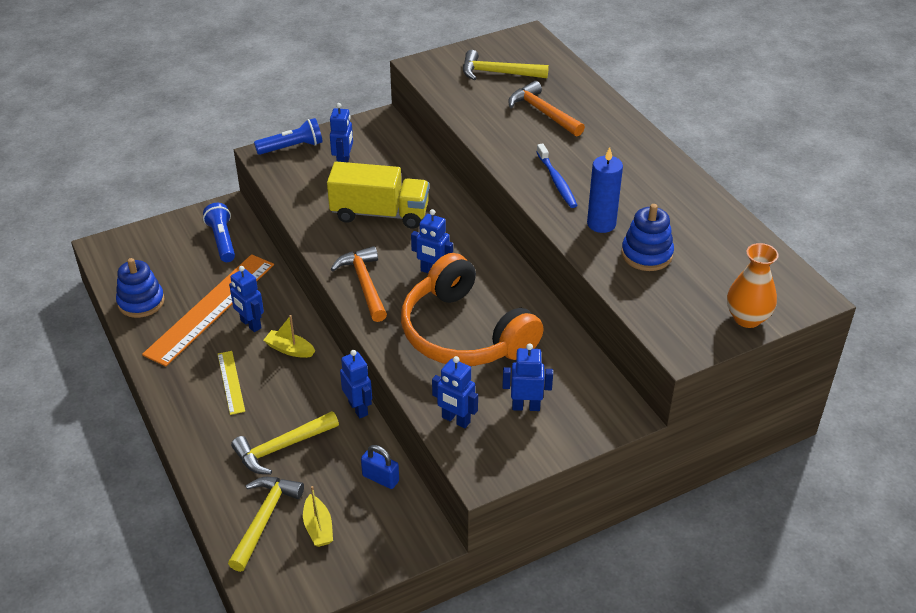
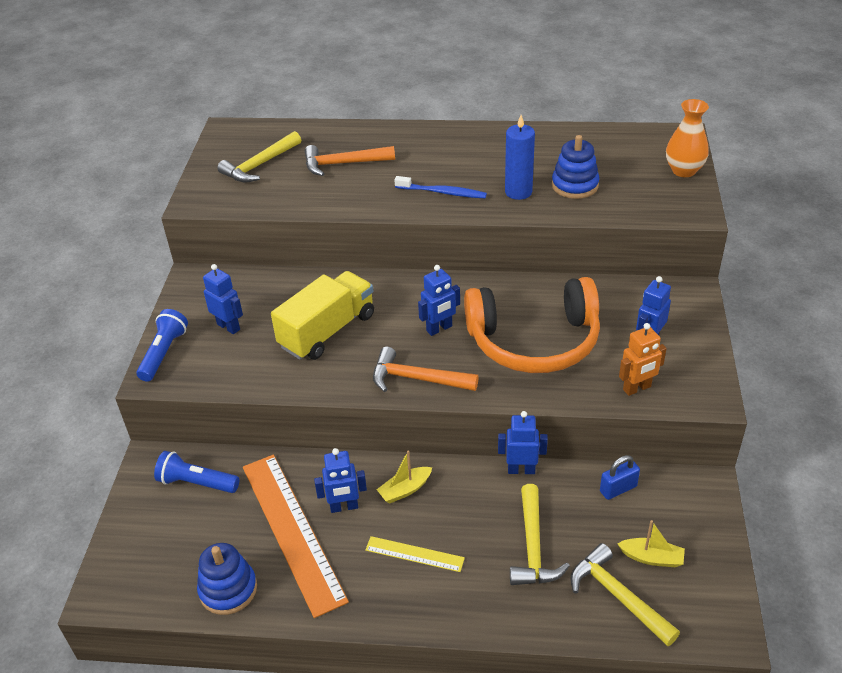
camera: 55 degrees left, 0 degrees up
(455, 420) = (637, 388): blue robot -> orange robot

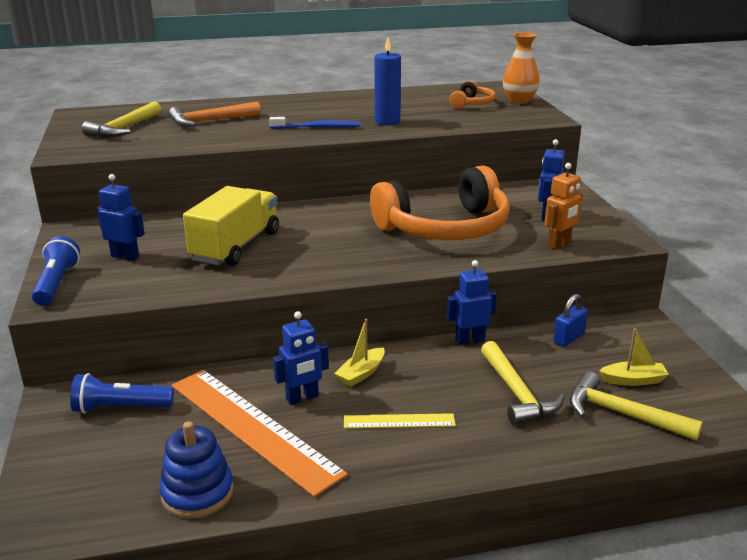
camera: 20 degrees left, 15 degrees down
(417, 379) = (348, 265): orange hammer -> none
(439, 329) = (350, 231): blue robot -> none
(575, 185) = (434, 114): blue stacking toy -> none
(626, 169) = (472, 104): none -> orange headphones

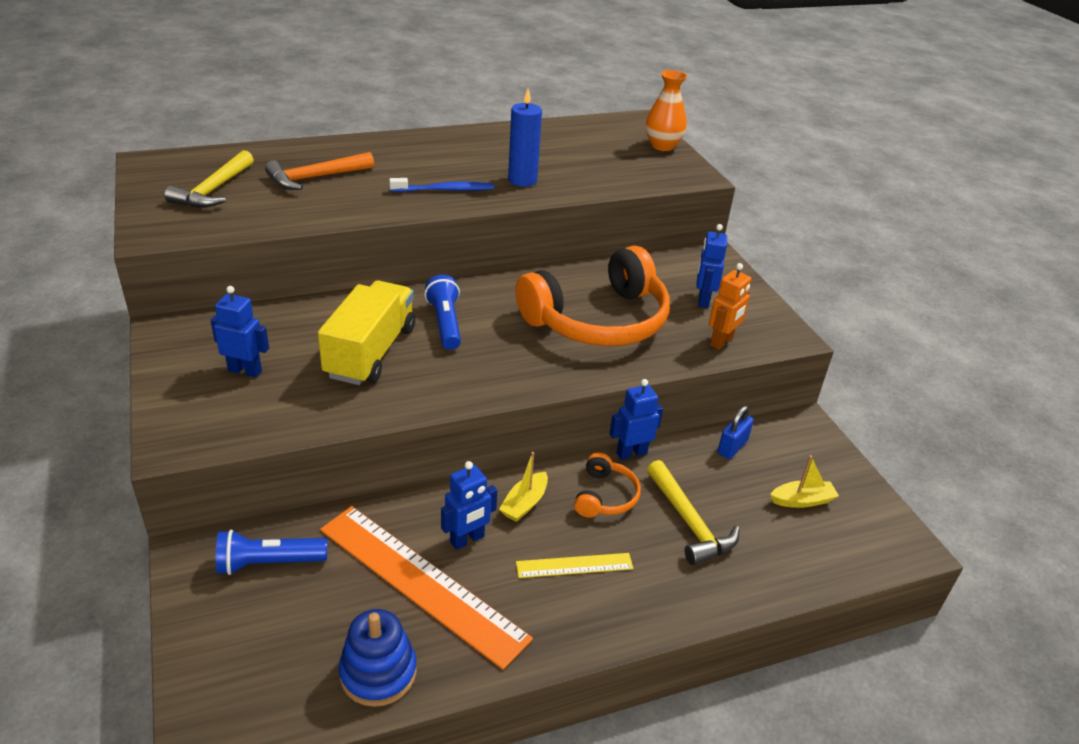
camera: 10 degrees left, 10 degrees up
(57, 284) = (173, 415): blue flashlight -> blue flashlight (445, 323)
(472, 104) = (611, 150): orange headphones -> orange headphones (605, 496)
(622, 414) = (796, 545): yellow hammer -> none

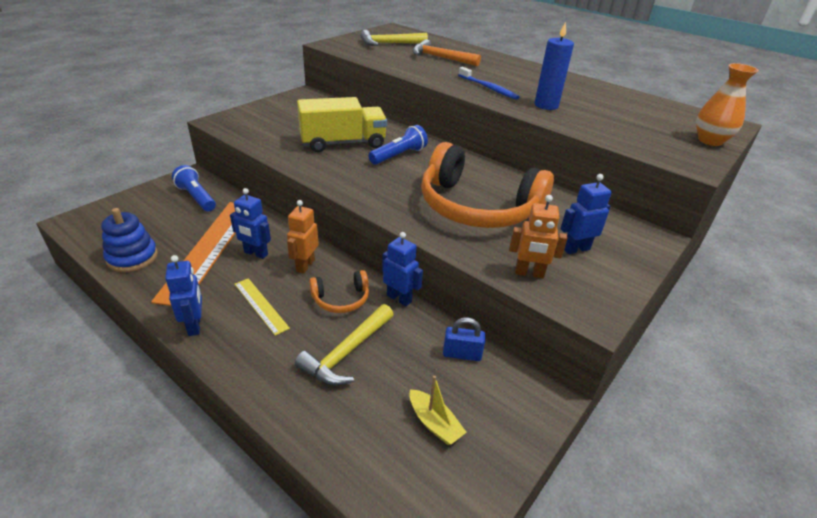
camera: 60 degrees right, 0 degrees up
(245, 370) = (291, 118): blue robot -> blue robot (195, 325)
(524, 503) = (305, 265): yellow boat -> orange robot

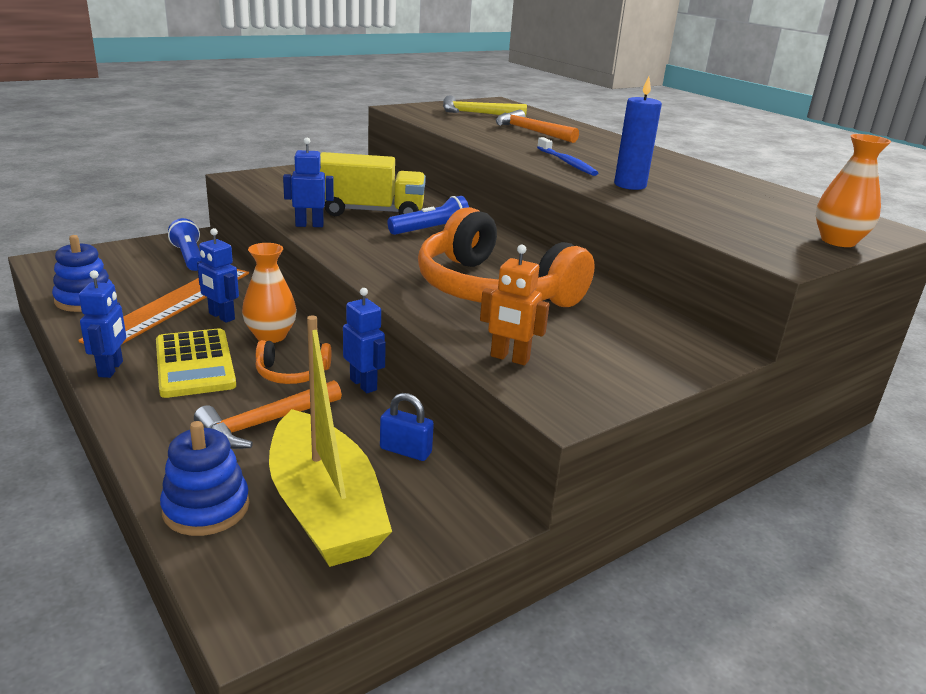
camera: 15 degrees right, 10 degrees down
(260, 305) = (195, 364): yellow ruler -> yellow calculator
(305, 265) = (271, 336): orange robot -> orange vase
(347, 352) = (265, 423): yellow hammer -> orange hammer
(347, 446) = (206, 508): none -> blue stacking toy
(434, 423) = (324, 508): yellow boat -> yellow boat, size x2.38
(576, 249) = (594, 346): blue robot -> blue robot (309, 225)

